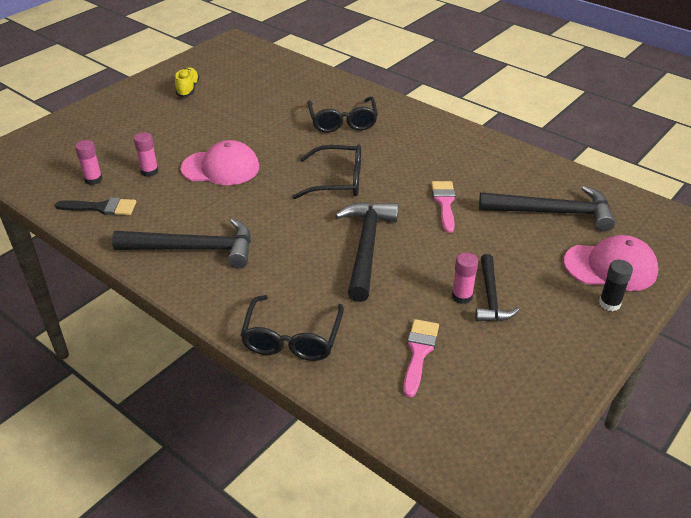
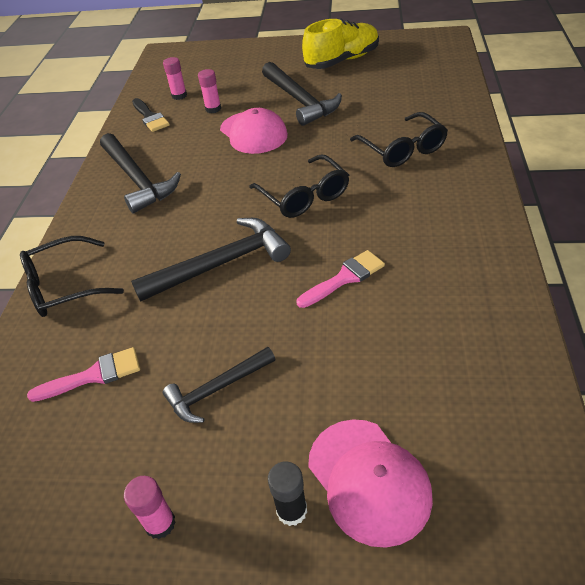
camera: 60 degrees right, 5 degrees up
(188, 89) = (342, 61): yellow shoe -> yellow shoe, size x1.81
(342, 122) = (402, 149): black glasses -> black glasses turned 75 degrees counterclockwise
(462, 296) = (200, 366): pink glue stick -> pink glue stick (160, 523)
(553, 213) = (424, 373): black hammer -> black hammer (300, 101)

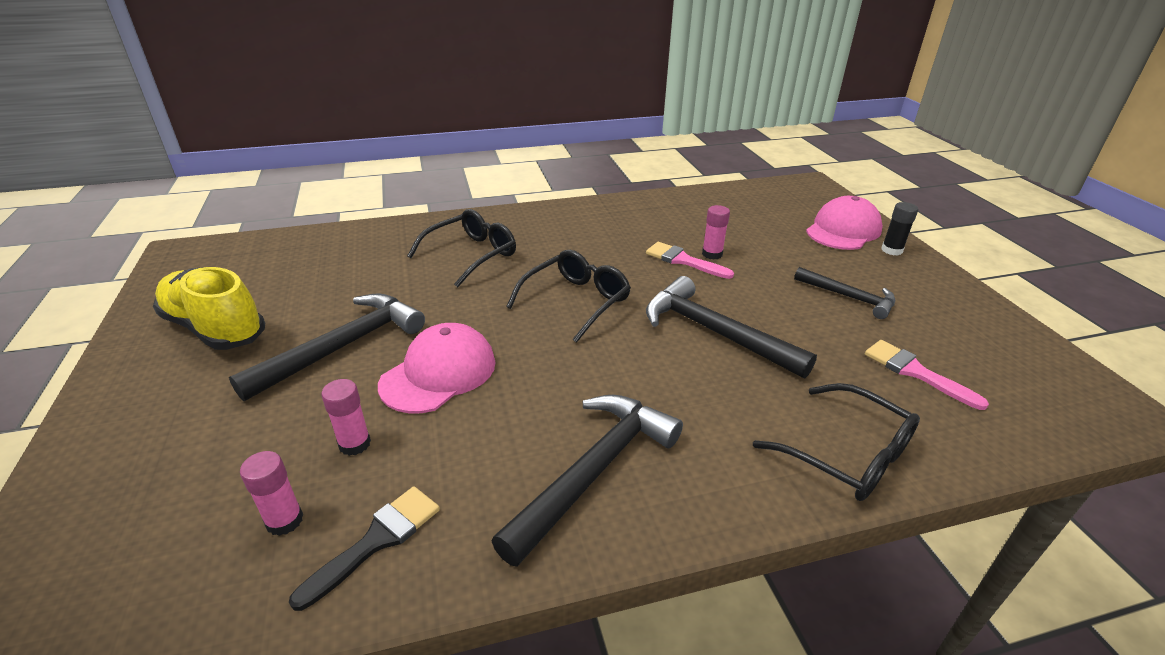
camera: 115 degrees left, 10 degrees down
(160, 523) = (964, 294): pink glue stick -> pink glue stick (712, 254)

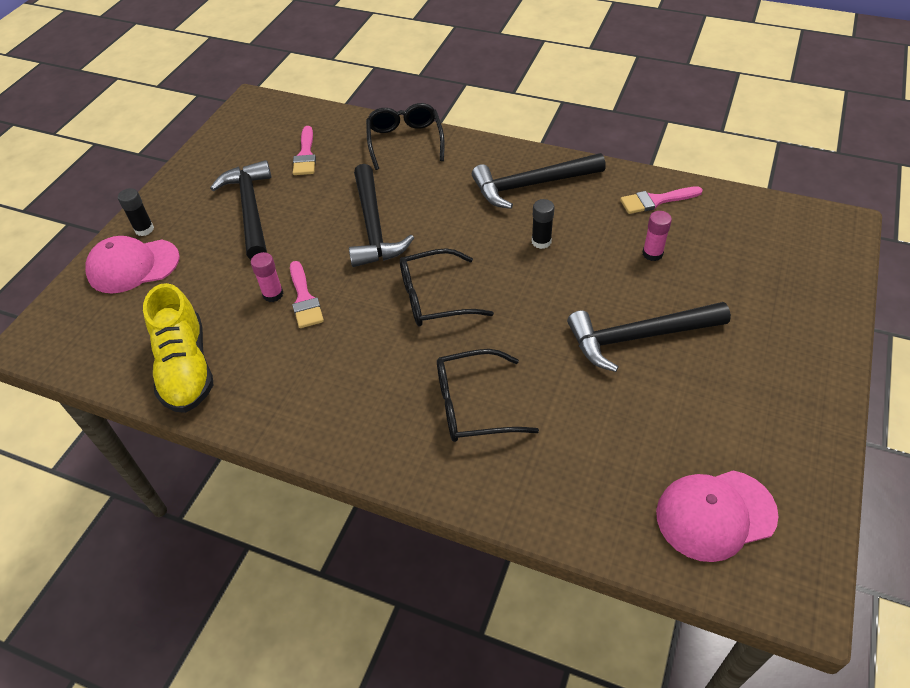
camera: 140 degrees left, 15 degrees up
(215, 328) = (745, 413): yellow shoe -> yellow shoe (186, 368)
(284, 520) = (700, 228): pink glue stick -> none
(377, 540) = (656, 201): black brush -> pink brush
(439, 373) = (578, 280): pink cap -> pink cap (715, 514)
(514, 396) = (541, 242): none -> black glue stick
(849, 297) = (250, 209): black hammer -> black hammer, size x1.62

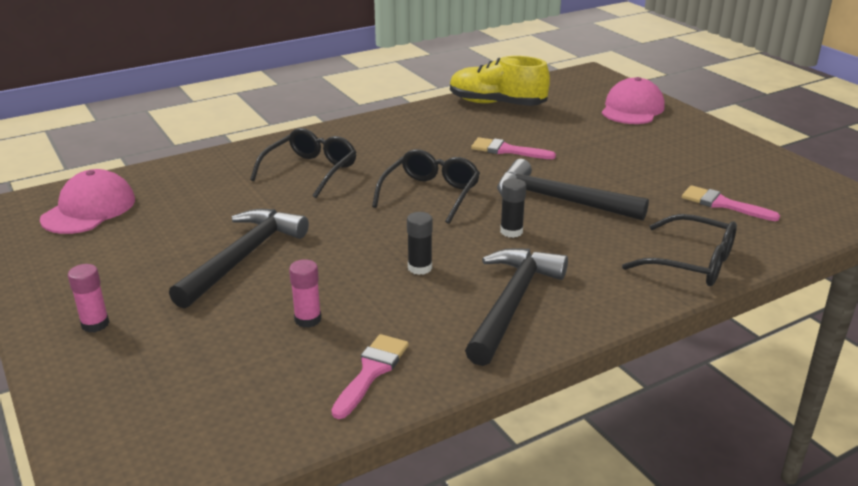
camera: 125 degrees right, 20 degrees down
(144, 229) = (677, 120): black glue stick -> black glue stick (511, 231)
(250, 209) = (655, 160): black hammer -> none
(273, 294) = (529, 142): pink glue stick -> pink glue stick (95, 324)

